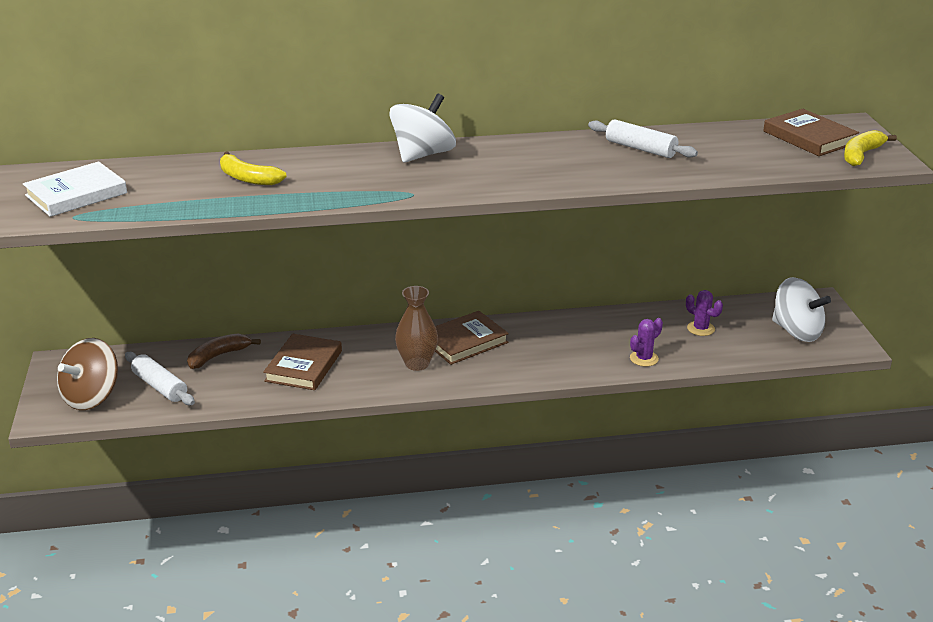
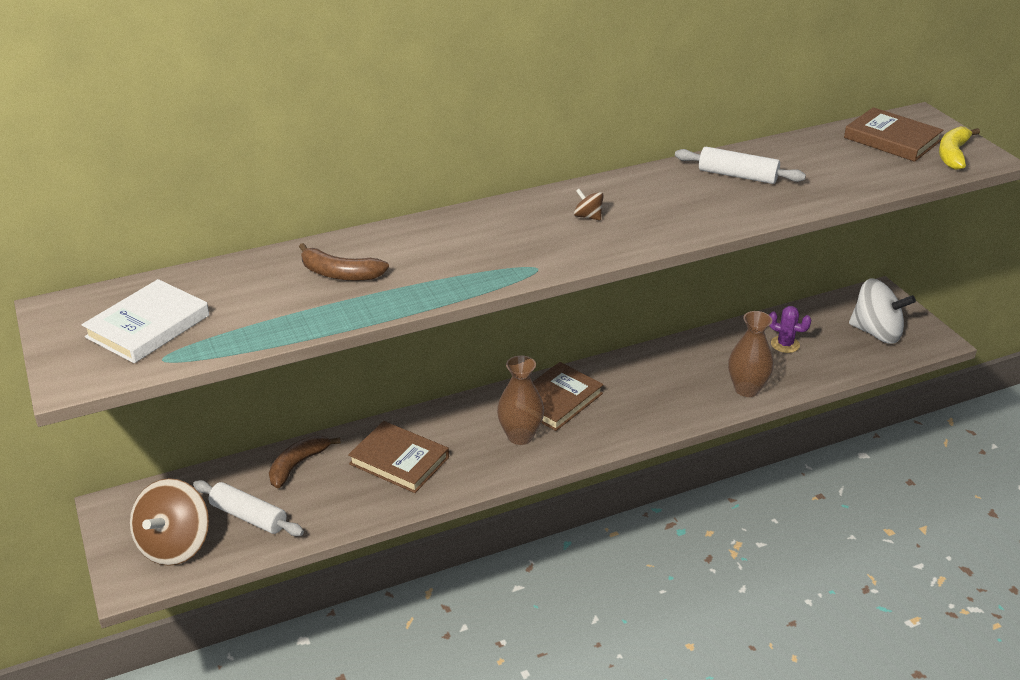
camera: 15 degrees left, 5 degrees up
(248, 178) = (340, 274): yellow banana -> brown banana
(303, 366) = (399, 461): brown book -> brown book turned 60 degrees counterclockwise
(423, 155) = (516, 214): white spinning top -> none
(483, 163) = (588, 216): none -> brown spinning top
(644, 358) = (747, 389): purple cactus -> brown vase

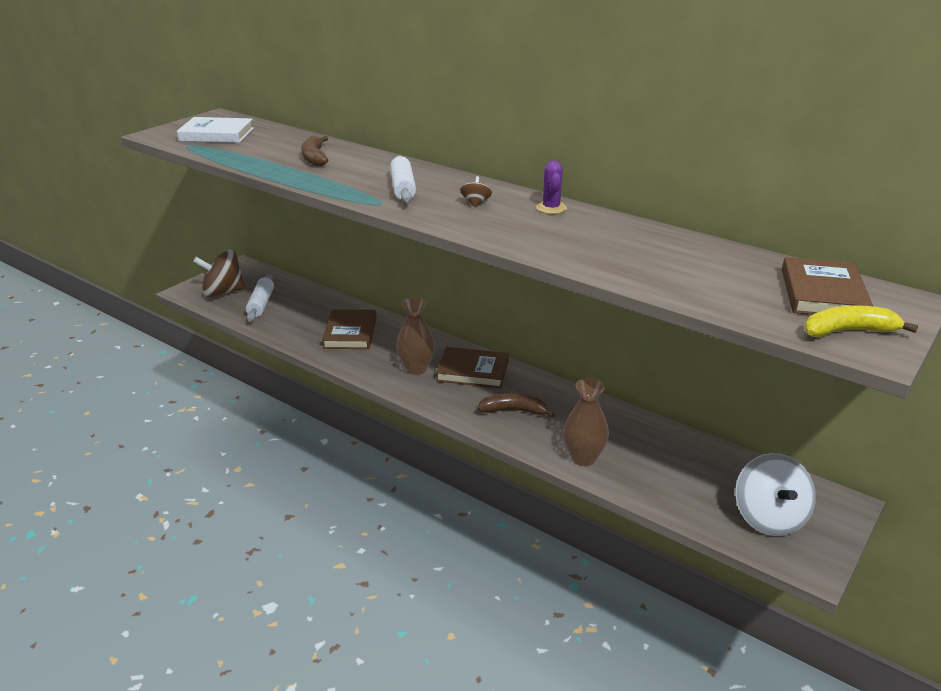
camera: 60 degrees right, 5 degrees down
(298, 465) = (318, 302): brown banana -> brown banana (514, 411)
(737, 175) = (625, 239): white rolling pin -> white rolling pin (403, 188)
(785, 344) = (676, 463): purple cactus -> purple cactus (551, 208)

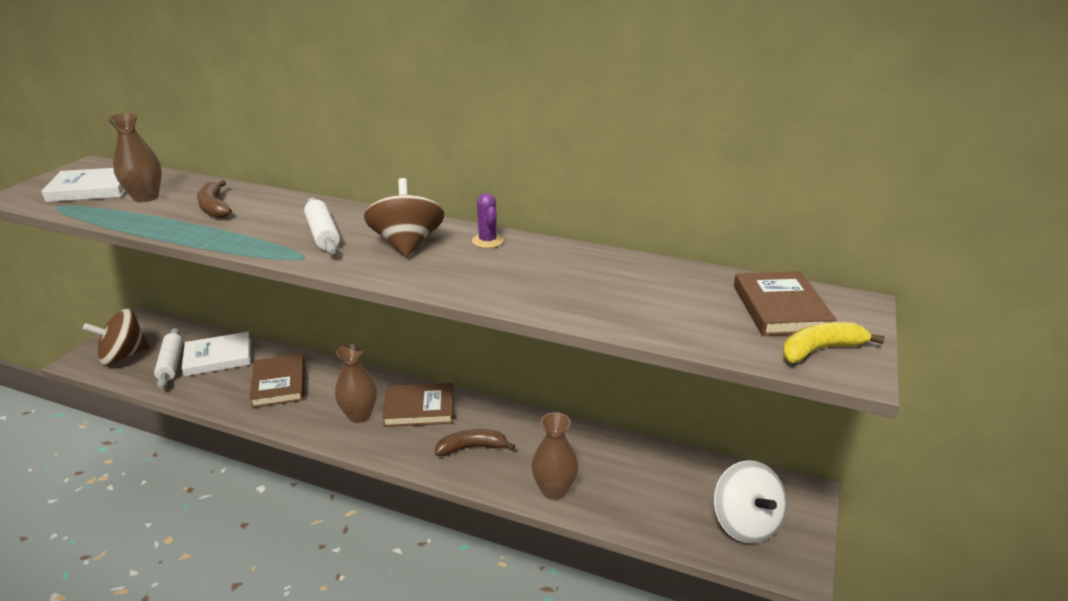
camera: 15 degrees left, 0 degrees up
(259, 145) = (146, 197): none -> brown vase
(302, 304) = (218, 357): none -> white book
(476, 203) = (407, 244): brown spinning top -> brown spinning top, size x2.31

